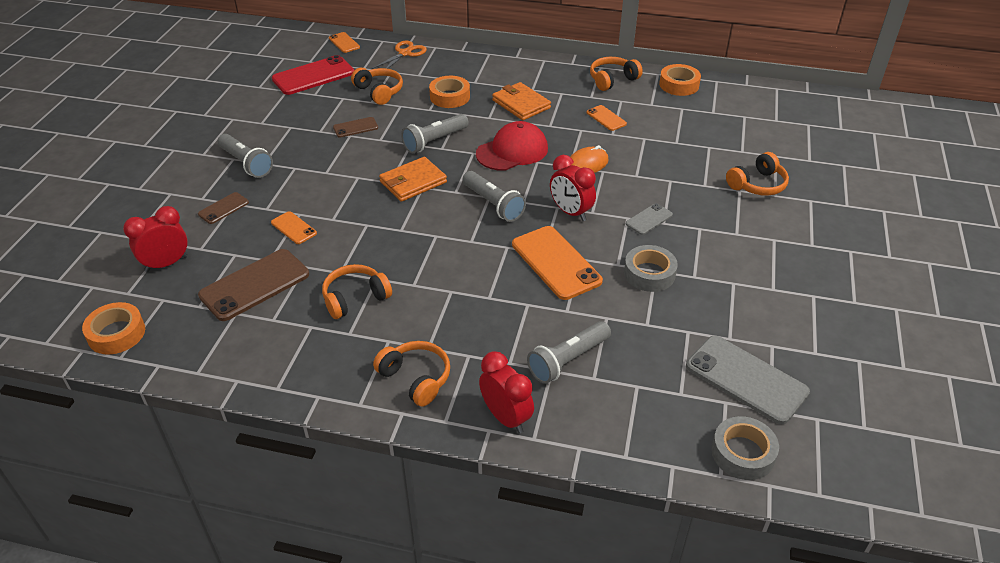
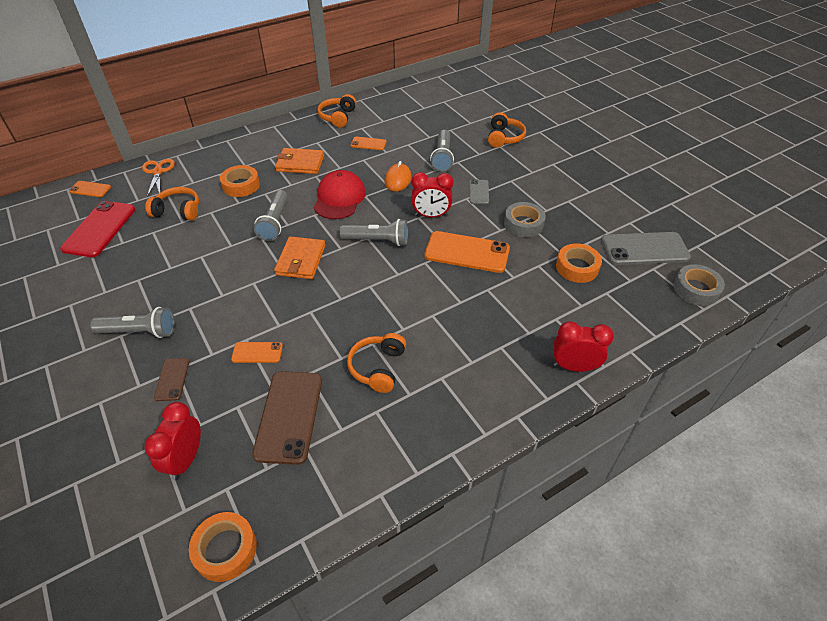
camera: 45 degrees left, 5 degrees up
(355, 127) = (197, 248): brown phone -> none
(416, 378) = (493, 387): orange headphones -> none
(568, 360) = (555, 306): grey flashlight -> grey flashlight (442, 157)
(679, 85) = (382, 100): orange tape -> orange tape (577, 267)

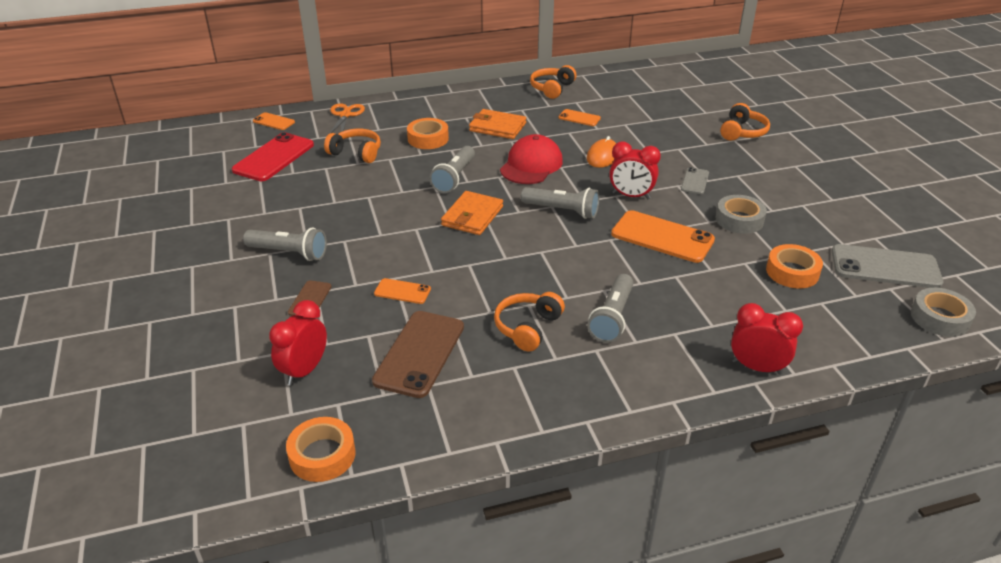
camera: 15 degrees right, 10 degrees down
(442, 157) = (661, 142): grey flashlight -> grey flashlight (612, 317)

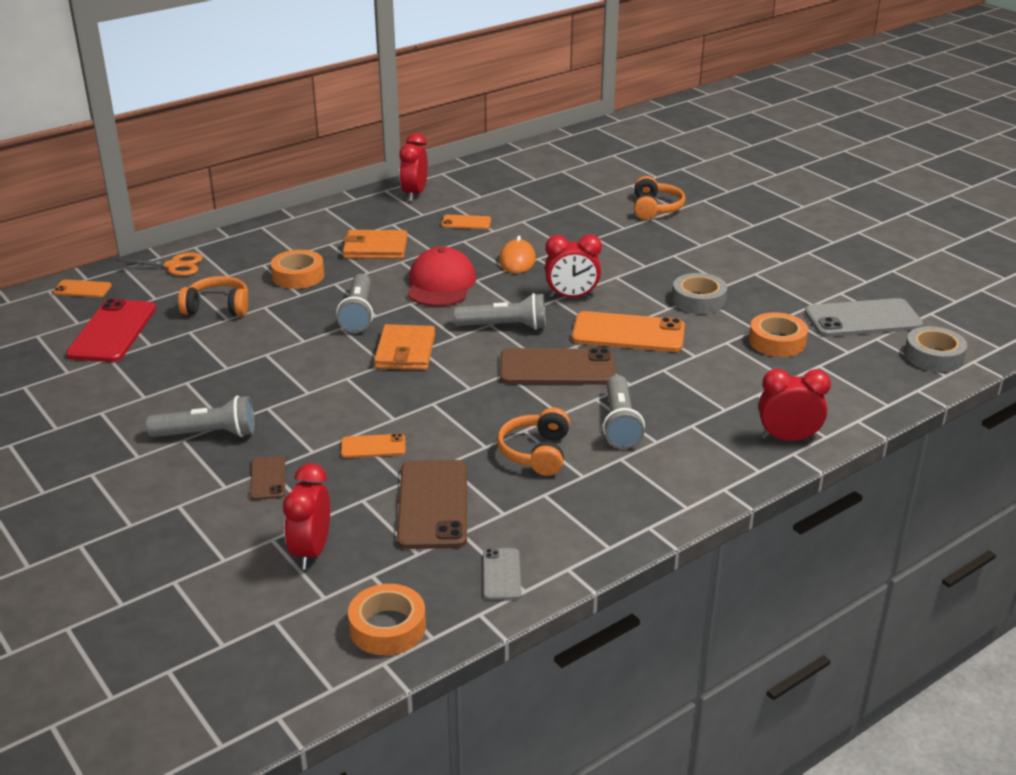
camera: 20 degrees left, 5 degrees down
(345, 115) = (174, 266): orange scissors -> orange scissors turned 105 degrees clockwise
(552, 88) = (414, 194): orange headphones -> red clock
(585, 255) = (557, 368): none -> brown phone
(695, 181) = (632, 269): grey phone -> grey phone (501, 574)

